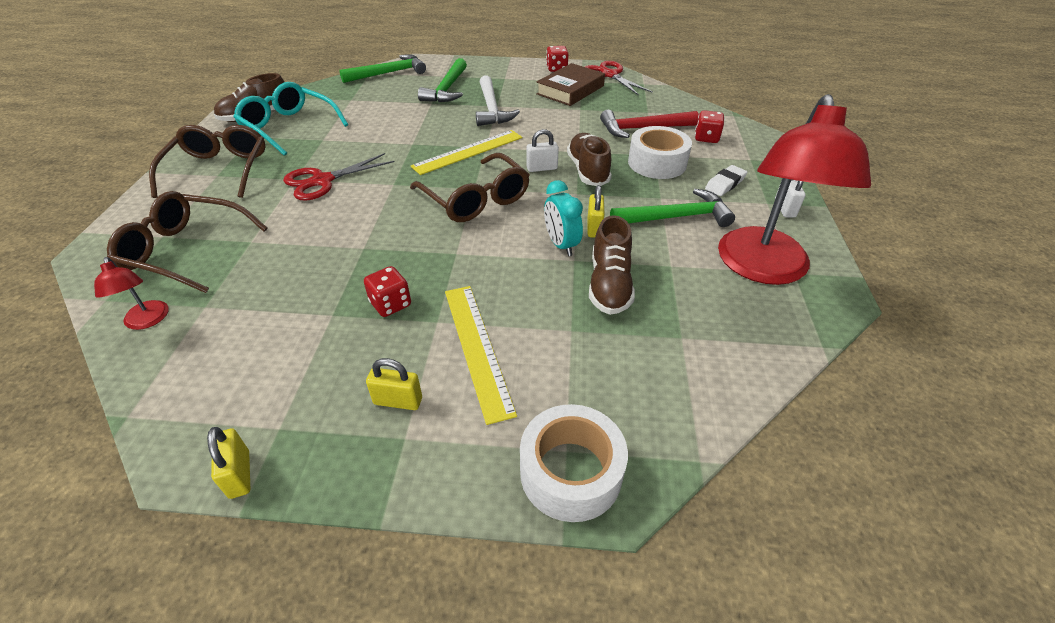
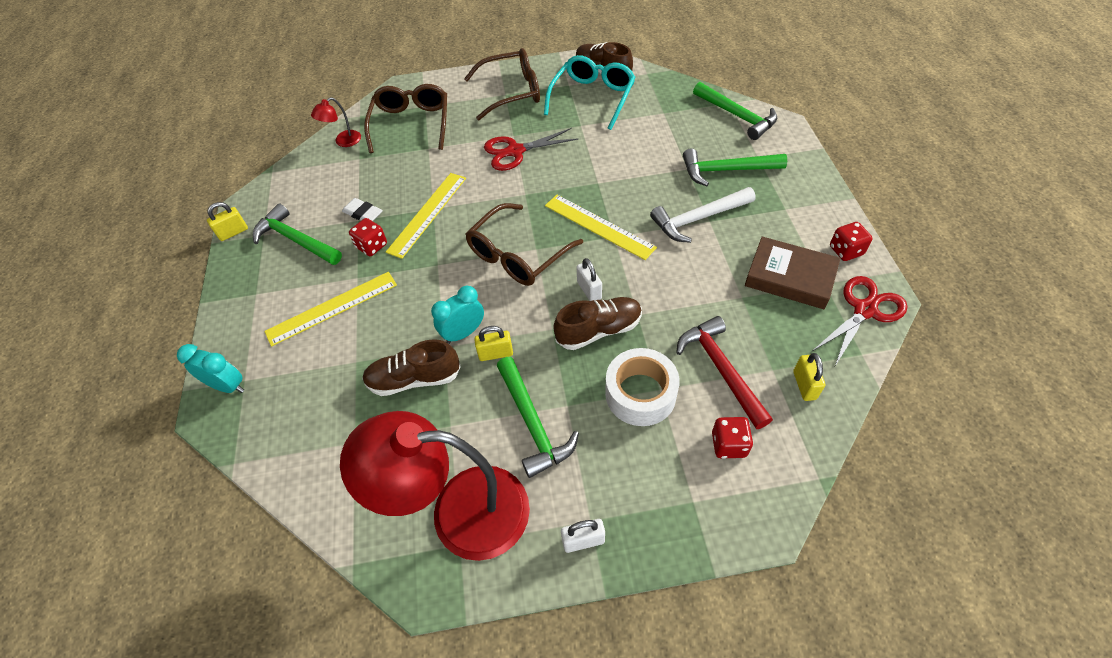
camera: 80 degrees right, 10 degrees up
(322, 181) = (515, 151): red scissors -> red scissors turned 60 degrees counterclockwise
(322, 385) = (296, 240): none -> green hammer
(369, 253) = (427, 214): none -> yellow ruler
(398, 401) = (283, 281): yellow padlock -> yellow padlock (804, 385)
(571, 472) = (227, 386): white tape -> turquoise clock
(725, 184) = (618, 471): white eraser -> white eraser (363, 213)

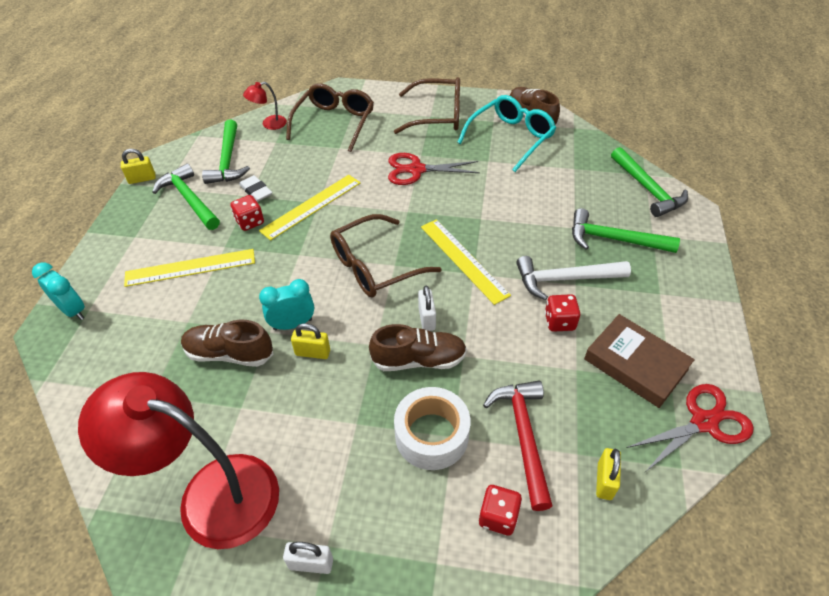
camera: 15 degrees right, 5 degrees down
(533, 423) = (316, 430): green hammer -> green hammer (228, 160)
(846, 251) = (708, 354): red dice -> red dice (559, 322)

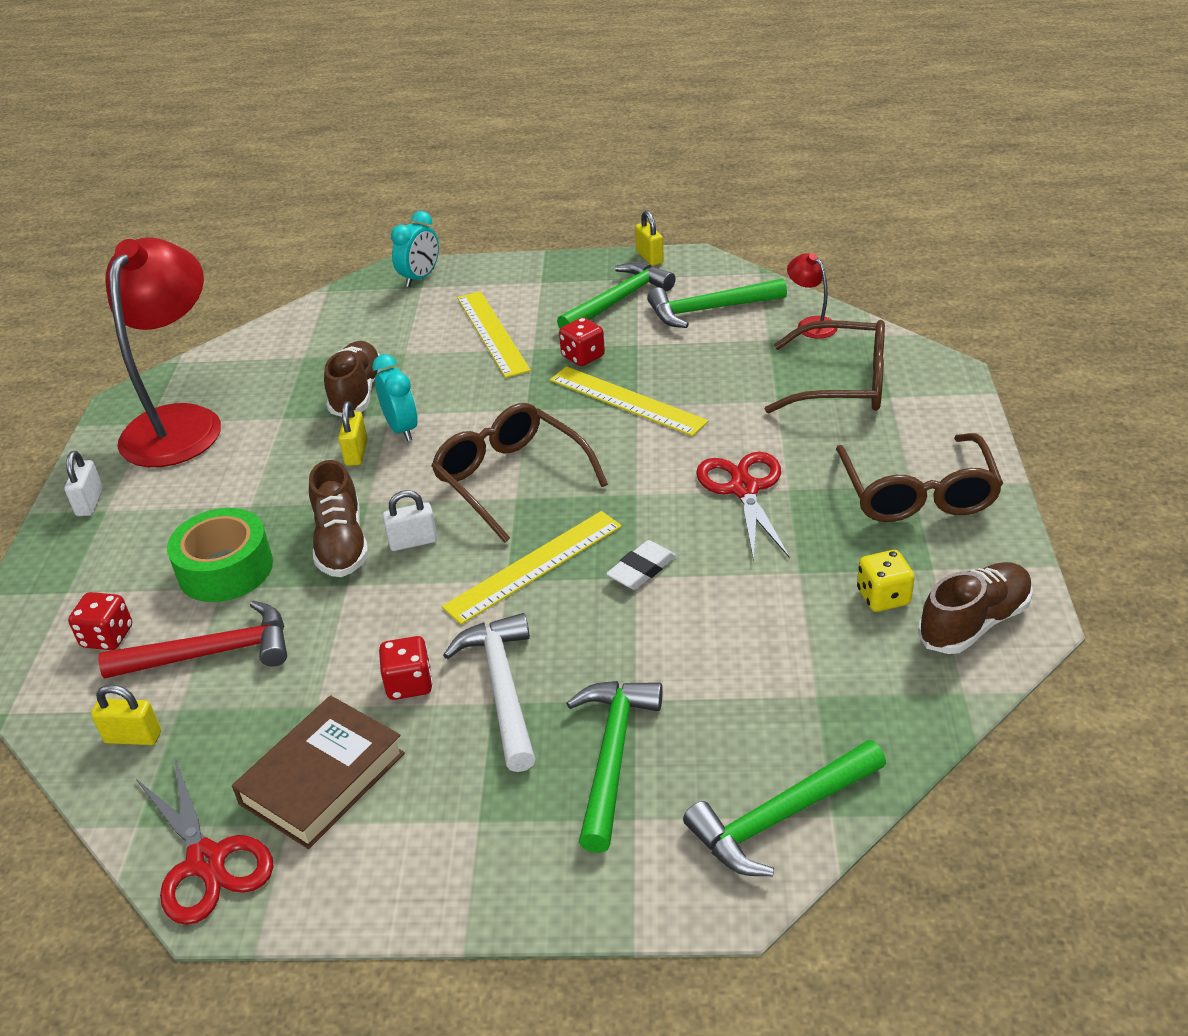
camera: 85 degrees right, 10 degrees down
(256, 191) = (648, 347): white eraser -> white eraser (641, 569)
(431, 435) = (225, 569): white tape -> green tape
(510, 138) = (883, 597): turquoise glasses -> yellow dice

